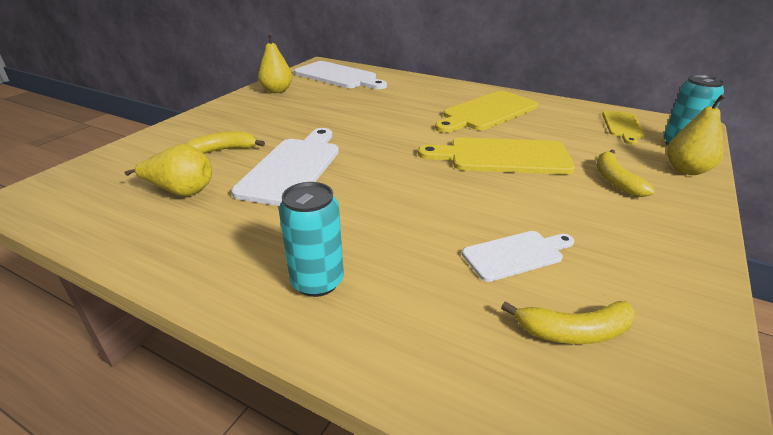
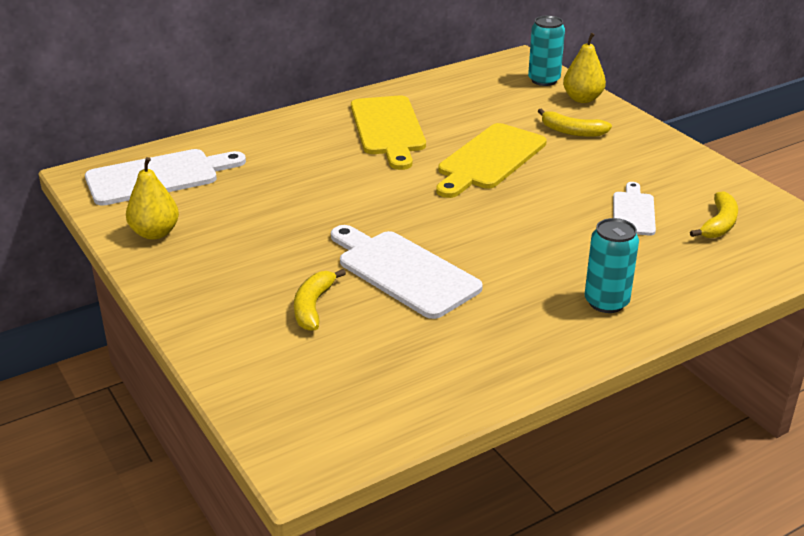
camera: 60 degrees left, 0 degrees up
(181, 191) = (394, 348): yellow pear -> none
(623, 126) = (488, 84): yellow cutting board -> none

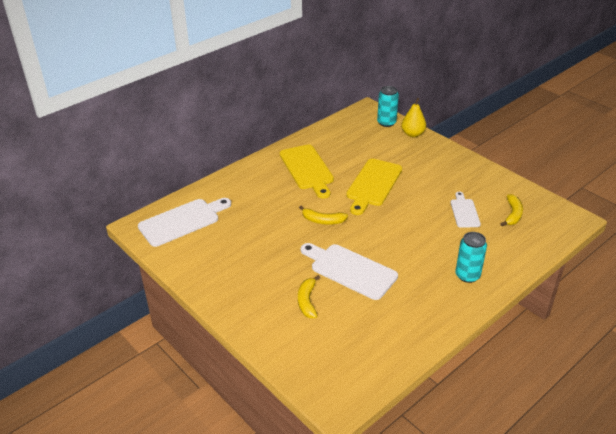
camera: 10 degrees left, 5 degrees up
(155, 233) = (196, 262): yellow pear -> none
(572, 131) = (414, 159): yellow banana -> yellow banana (323, 220)

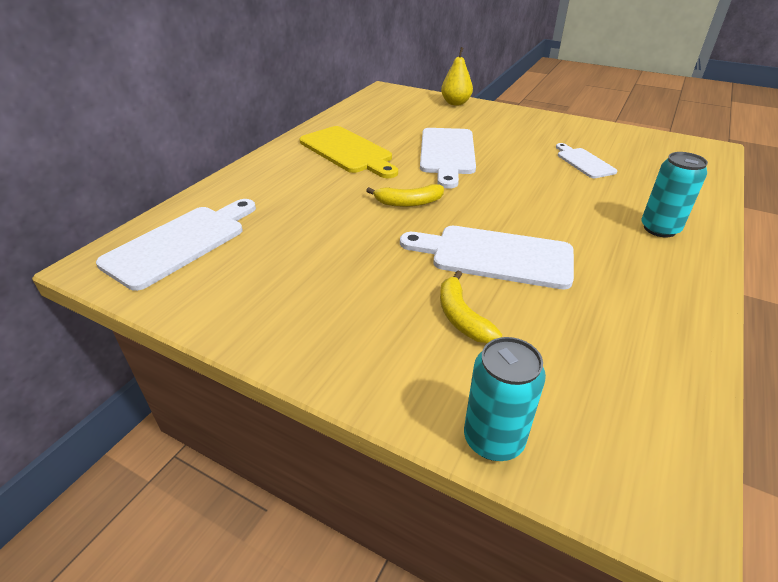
camera: 20 degrees left, 0 degrees up
(373, 184) = (447, 154): yellow cutting board -> white cutting board
(386, 122) = (417, 98): turquoise can -> turquoise can (493, 439)
(512, 214) = (641, 155): yellow banana -> none

